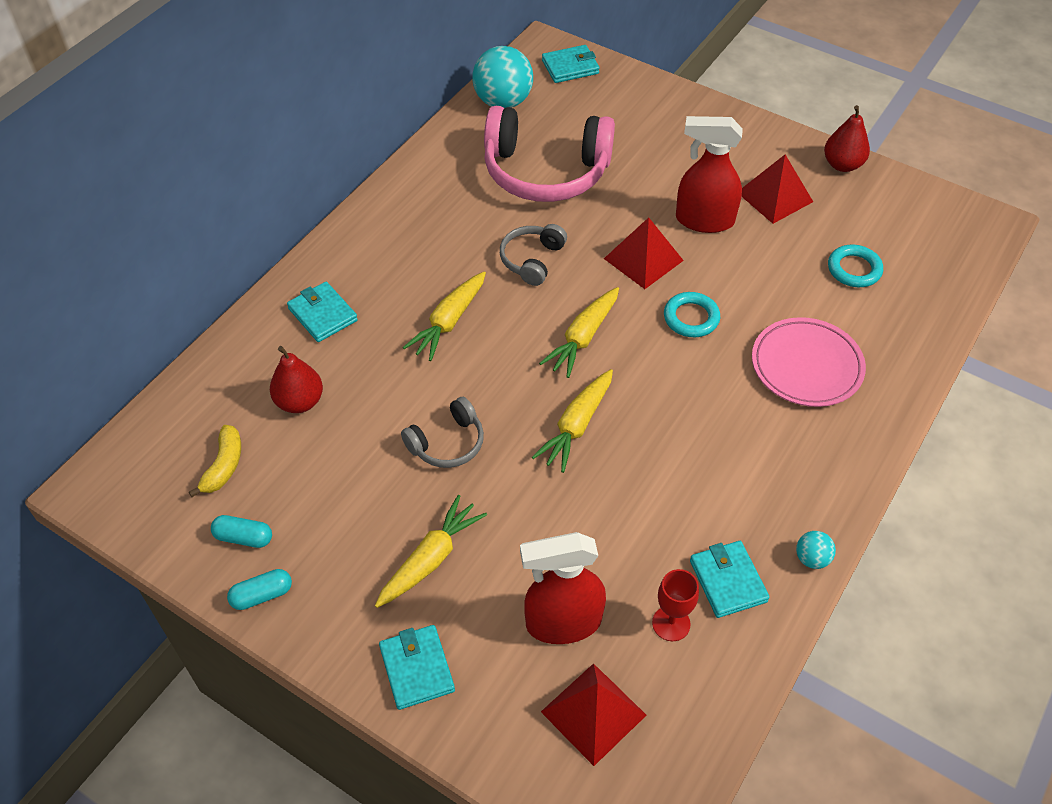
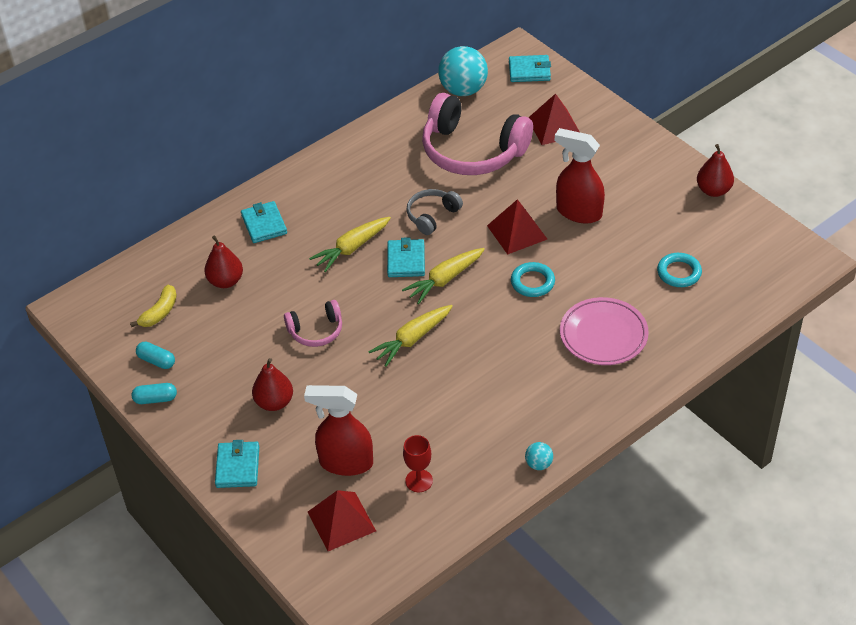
camera: 20 degrees right, 5 degrees down
(431, 558) = (274, 402): yellow carrot -> red pear
(447, 443) = (316, 331): grey headphones -> pink headphones
(728, 581) = (471, 464): turquoise wallet -> turquoise wallet (406, 260)
(774, 197) = (644, 205): red pyramid -> red pyramid (554, 127)

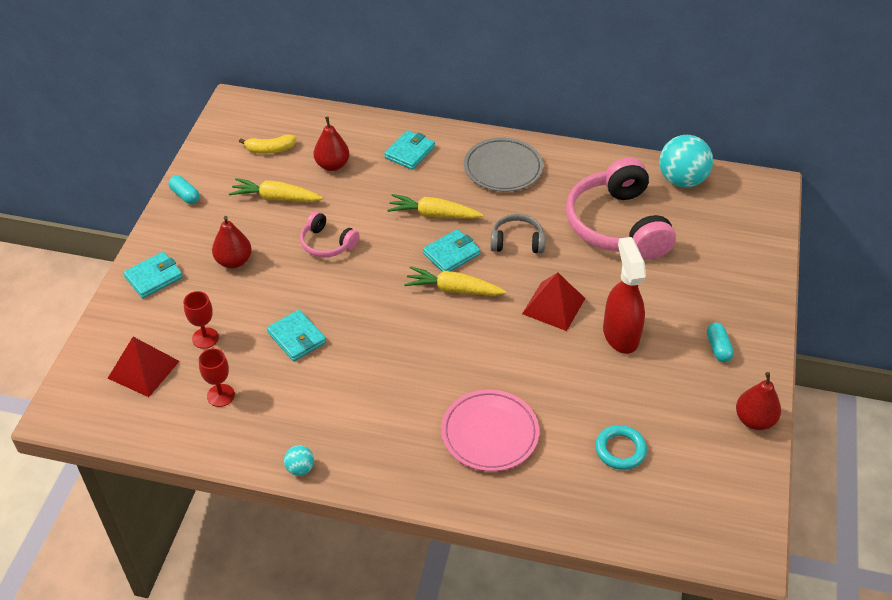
camera: 50 degrees right, 0 degrees up
(156, 361) = (222, 175): turquoise capsule -> turquoise capsule (718, 348)
(344, 179) = (503, 168): none -> grey plate
(345, 462) = (205, 338): red spray bottle -> red goblet
(412, 339) = (369, 306): yellow carrot -> yellow carrot (275, 198)
(529, 71) = (754, 208): turquoise wallet -> turquoise wallet (297, 338)
(532, 282) = (505, 349): turquoise ring -> none
(554, 127) = (706, 261): red pyramid -> none

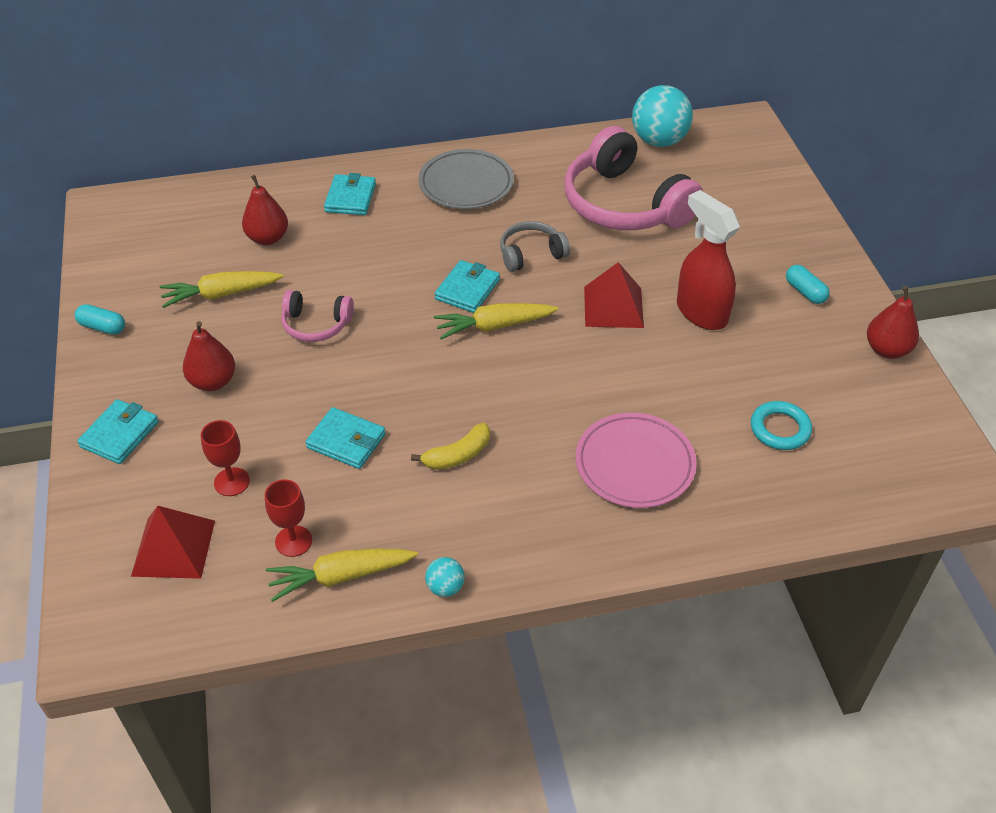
camera: 25 degrees left, 0 degrees up
(270, 149) = (180, 243): yellow banana -> yellow banana (457, 455)
(433, 214) = (420, 255): yellow carrot -> yellow carrot (340, 576)

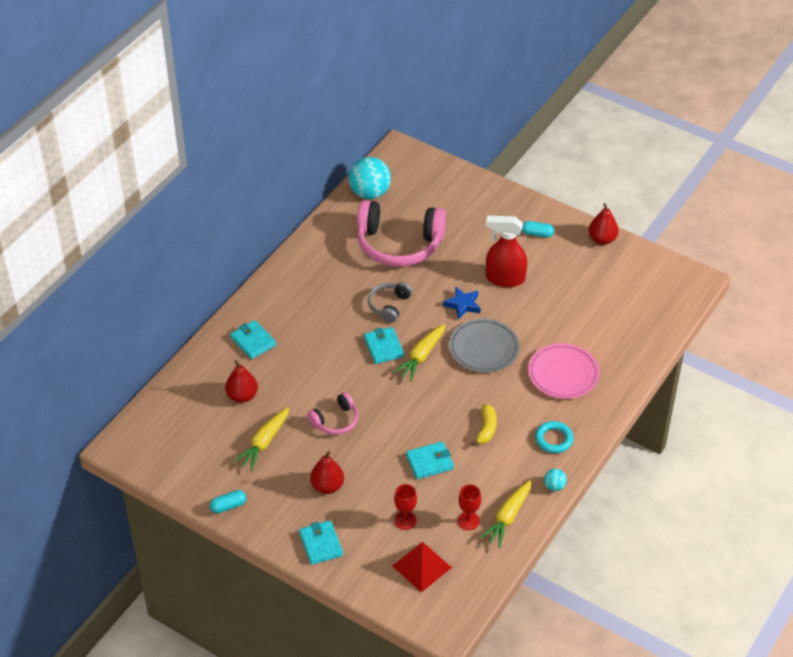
camera: 45 degrees left, 0 degrees up
(466, 184) = (303, 289): grey plate -> grey plate (483, 348)
(613, 307) = (463, 305): red pyramid -> blue star
(780, 429) = (601, 312): turquoise ring -> turquoise ring (553, 439)

